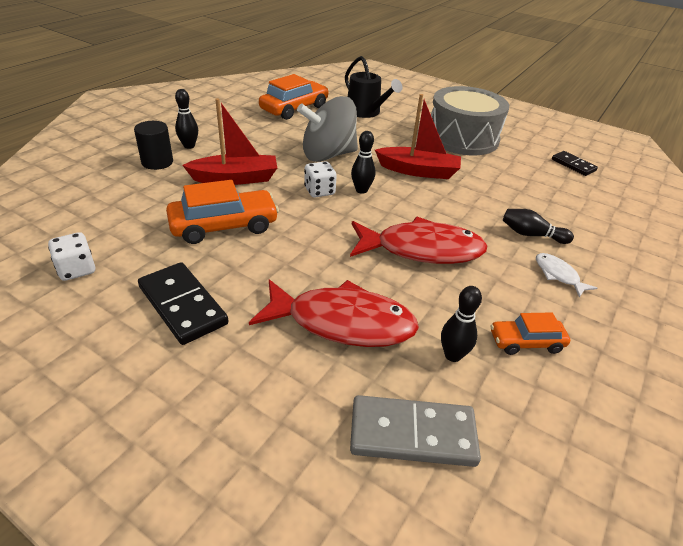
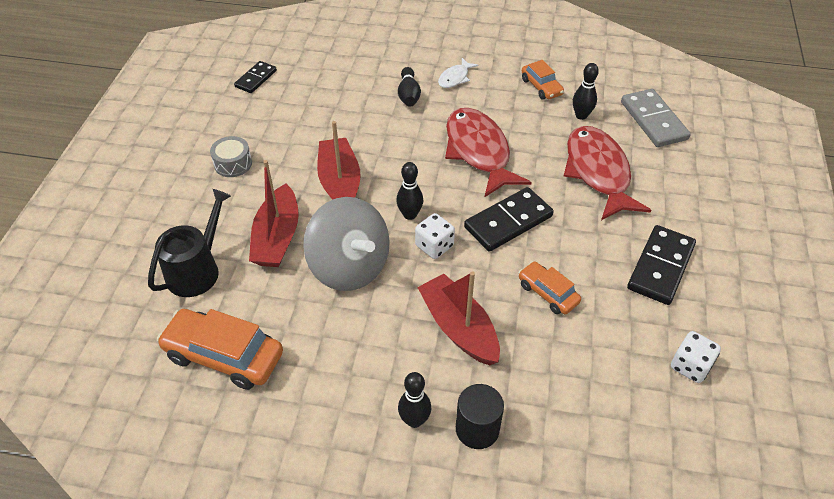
camera: 110 degrees left, 10 degrees up
(224, 226) = (547, 293): orange car -> orange car, size x0.58
(317, 234) = (508, 222): none -> black domino
(375, 138) = (277, 237): none -> red boat
(462, 138) = (233, 164): grey drum -> grey drum, size x0.42

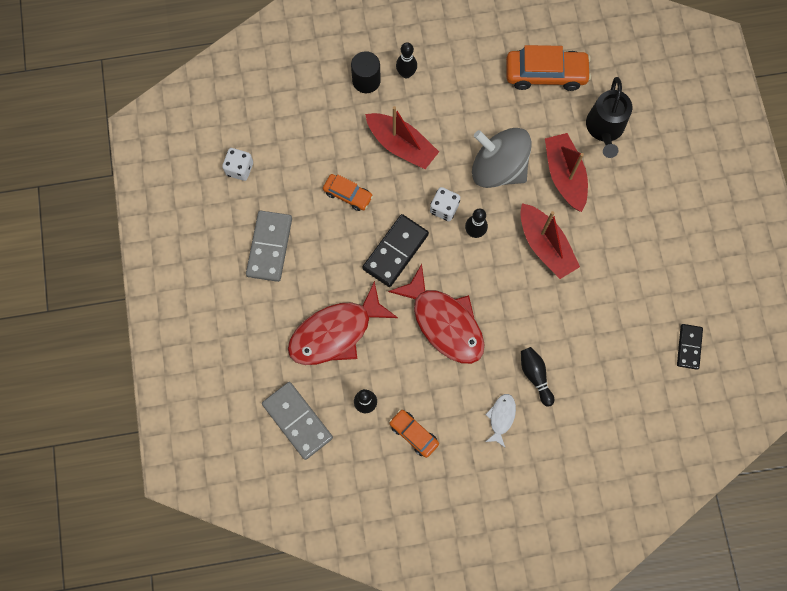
camera: 160 degrees right, 25 degrees up
(233, 164) = (643, 235): grey drum -> none
(598, 172) = (336, 332): red fish -> red fish turned 90 degrees clockwise
(660, 267) = (270, 247): black domino -> grey domino

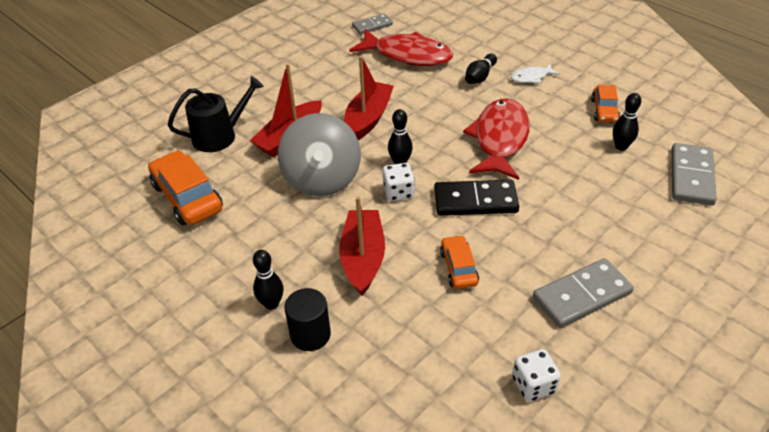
camera: 125 degrees left, 30 degrees down
(336, 332) = (593, 197): red fish -> red fish (408, 55)
(689, 347) = (372, 25): black domino -> grey domino

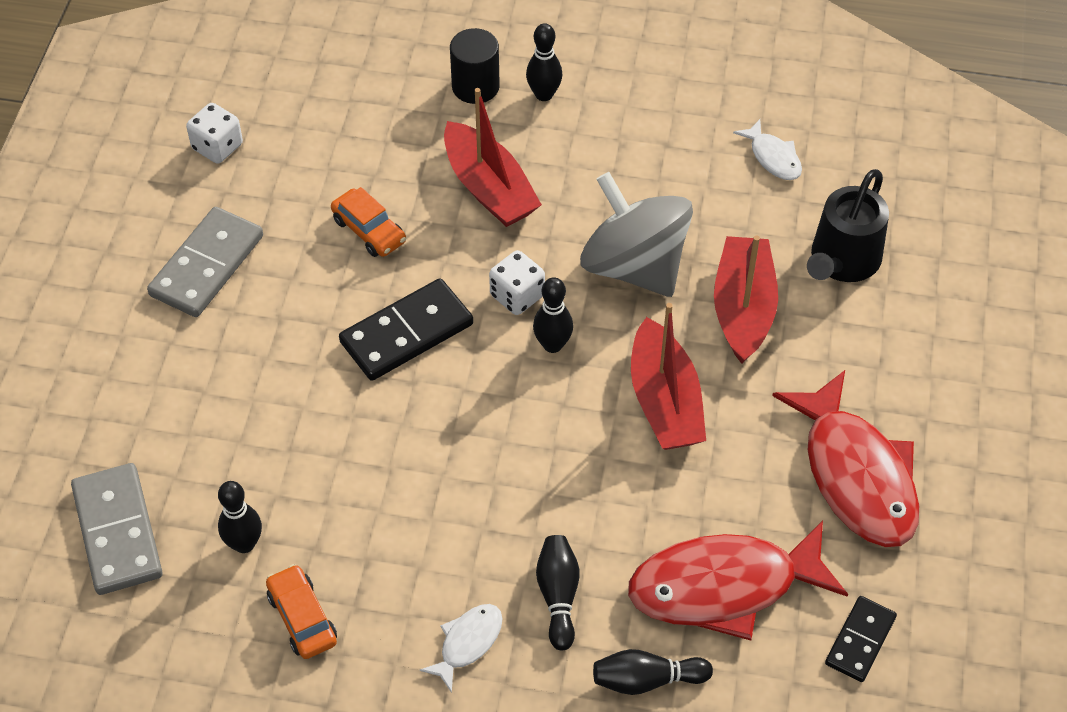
camera: 145 degrees right, 10 degrees up
(187, 197) = (773, 157): orange car -> white fish
(372, 25) = (860, 641): grey domino -> black domino
(464, 44) = (647, 680): none -> black bowling pin
(499, 139) = (438, 462): red fish -> red fish (856, 475)

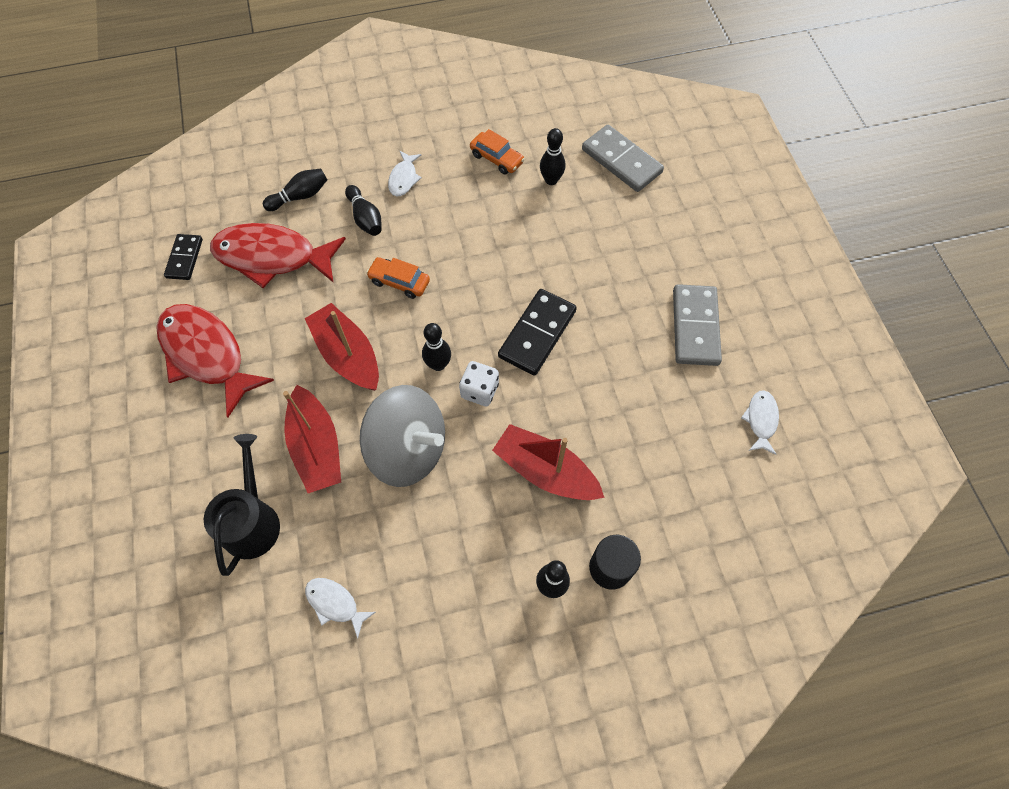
camera: 155 degrees right, 10 degrees up
(217, 147) = (760, 420): white dice -> white fish
(369, 230) = (608, 398): orange car -> orange car (399, 282)
(724, 587) = (272, 257): red fish -> red fish turned 135 degrees counterclockwise

